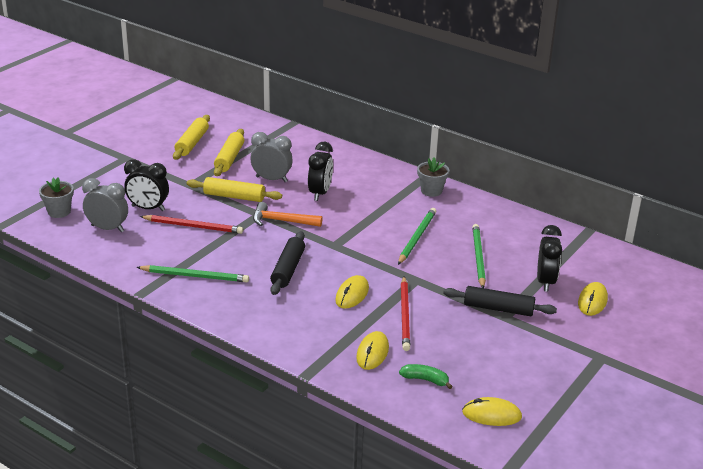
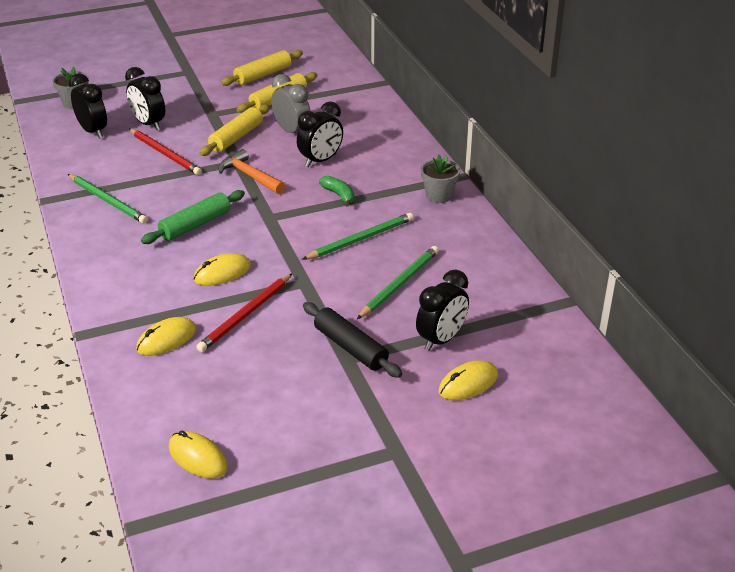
camera: 35 degrees right, 5 degrees up
(107, 228) = (93, 131): grey clock -> black clock
(234, 196) = (236, 137): yellow rolling pin -> yellow rolling pin turned 75 degrees clockwise
(288, 269) = (195, 225): black rolling pin -> green rolling pin
(425, 380) = (181, 389): green banana -> green banana (339, 195)

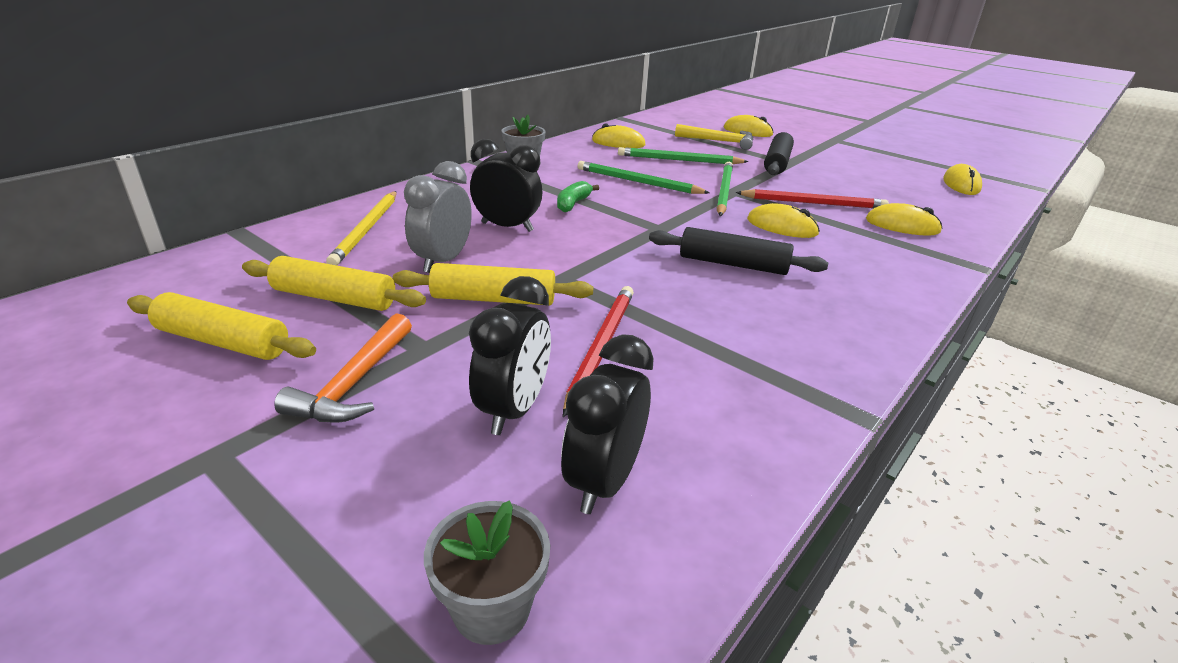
camera: 120 degrees left, 5 degrees down
(108, 201) = (780, 349): green pencil -> green pencil (724, 191)
(195, 225) = (733, 264): green rolling pin -> black rolling pin
(249, 176) = (589, 260): orange hammer -> orange hammer (354, 383)
(355, 116) = (366, 230): none -> yellow pencil
(441, 339) = (719, 141): black clock -> yellow hammer
(472, 265) = (618, 143): none -> yellow mouse

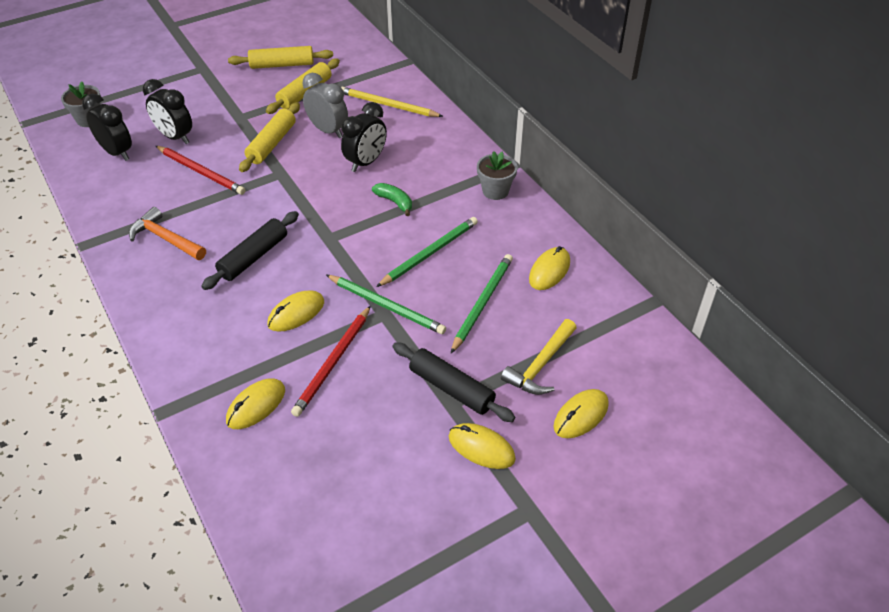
camera: 110 degrees right, 15 degrees up
(223, 341) = (282, 65): yellow rolling pin -> yellow rolling pin turned 45 degrees clockwise
(354, 383) = (225, 98): orange hammer -> orange hammer (166, 239)
(961, 184) = (324, 552): yellow mouse -> yellow mouse (481, 448)

